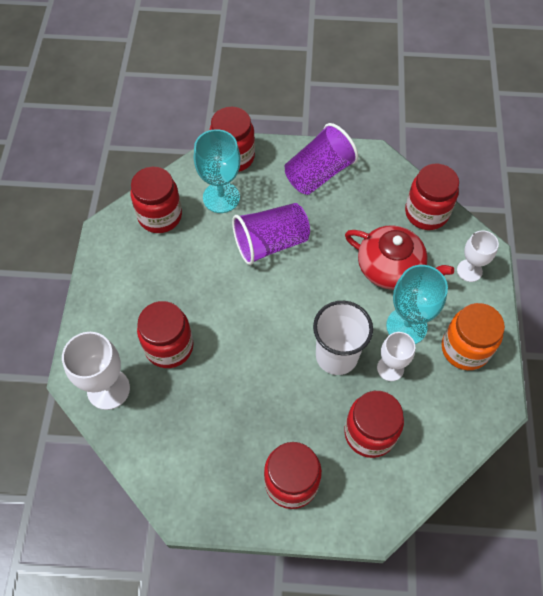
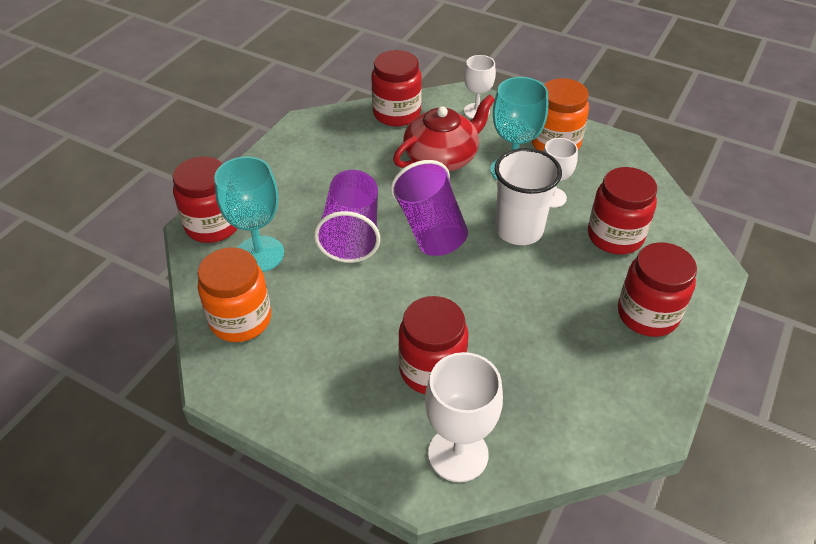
camera: 65 degrees left, 15 degrees down
(160, 216) = (240, 320): red jar -> orange jar
(318, 174) = (293, 167): purple cup -> purple cup (430, 229)

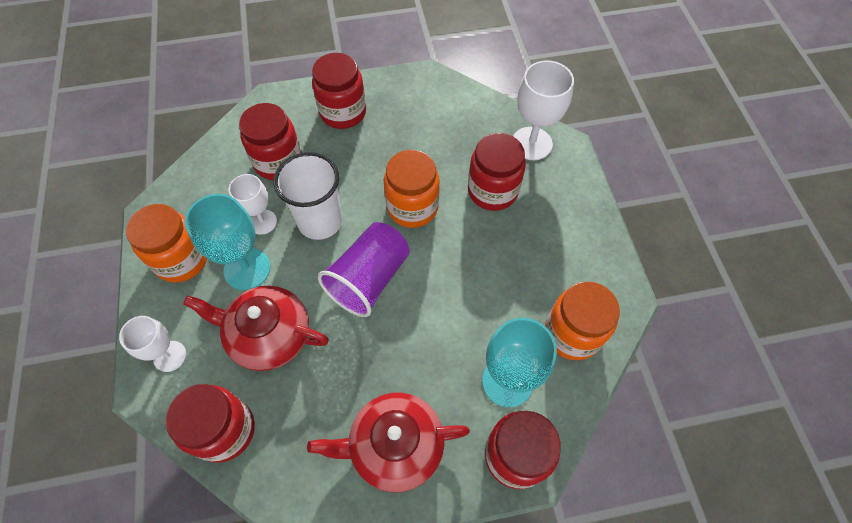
camera: 130 degrees left, 15 degrees up
(294, 175) = (395, 445): none -> red teapot
(352, 233) = (423, 331): purple cup -> none
(473, 296) = (412, 207): none -> orange jar

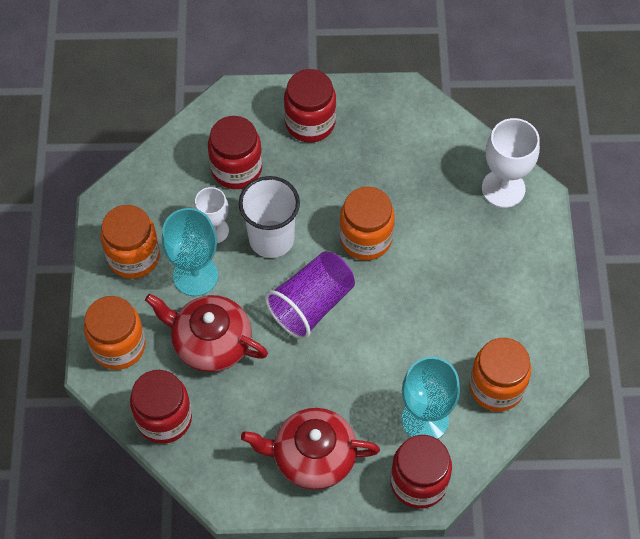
camera: 10 degrees right, 0 degrees up
(170, 356) = (118, 346): white goblet -> orange jar
(492, 191) = (450, 234): red jar -> none

